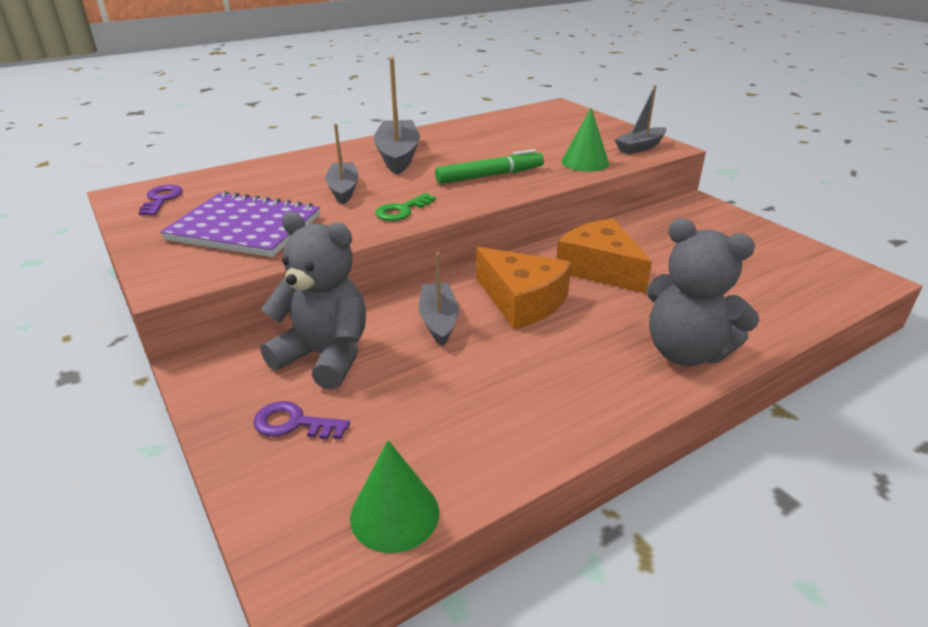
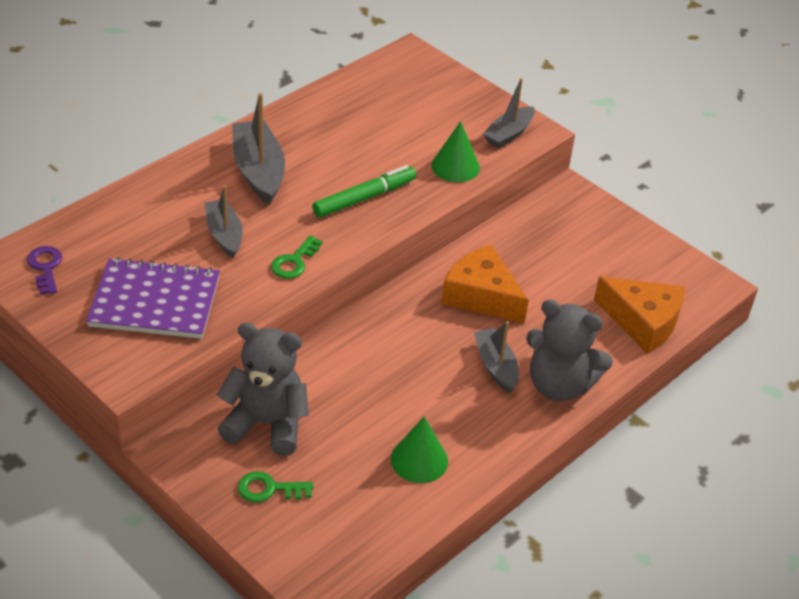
camera: 15 degrees left, 10 degrees up
(294, 423) = (269, 489): purple key -> green key
(394, 514) = (369, 547): green cone -> green cone (419, 460)
(438, 321) = (350, 375): grey boat -> grey boat (496, 366)
(522, 301) = (418, 344): orange cheese -> orange cheese (642, 322)

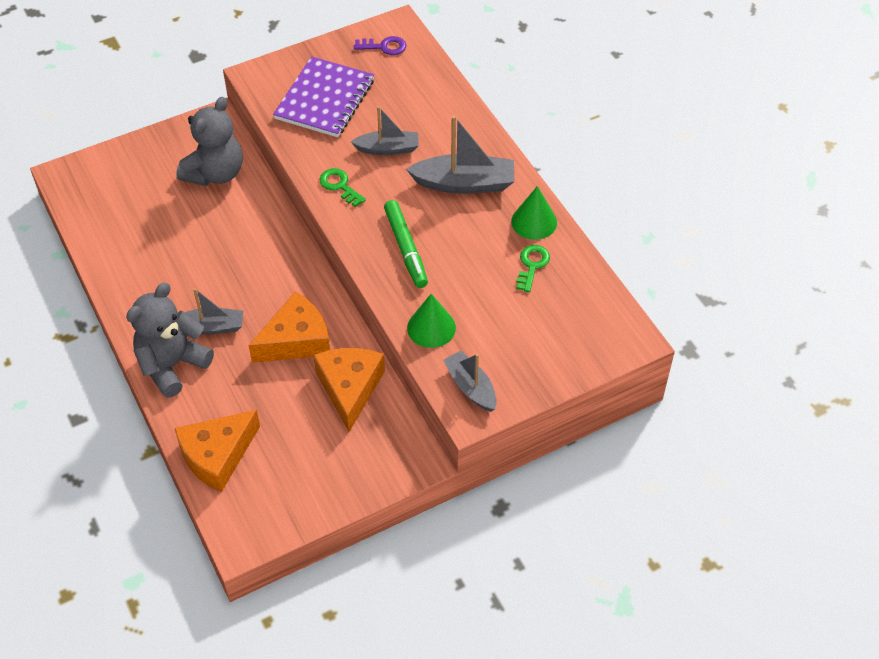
camera: 110 degrees right, 10 degrees up
(269, 489) = (156, 164): green key -> green key (532, 265)
(419, 460) = (141, 252): green cone -> green cone (534, 222)
(518, 247) = (349, 388): none -> orange cheese

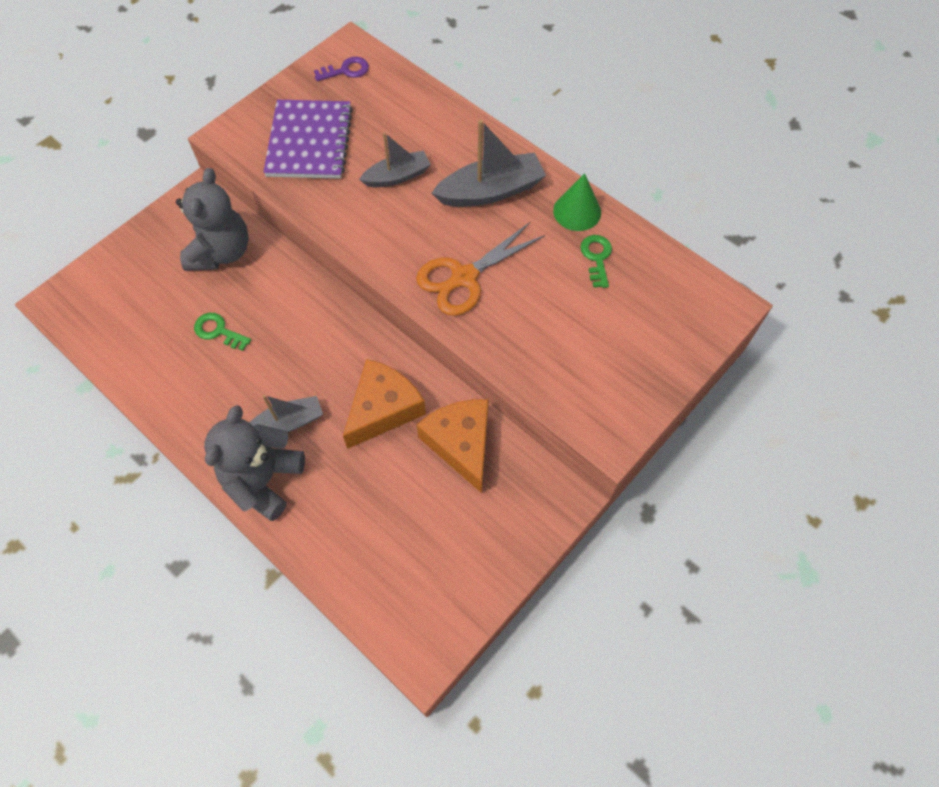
camera: 20 degrees left, 10 degrees up
(217, 456) = (355, 568): orange cheese -> none
(339, 186) = (365, 230): green key -> green key (218, 331)
(405, 248) = (463, 278): green marker -> orange scissors
(431, 327) = (528, 356): green cone -> none
(471, 387) = (598, 409): grey boat -> none

